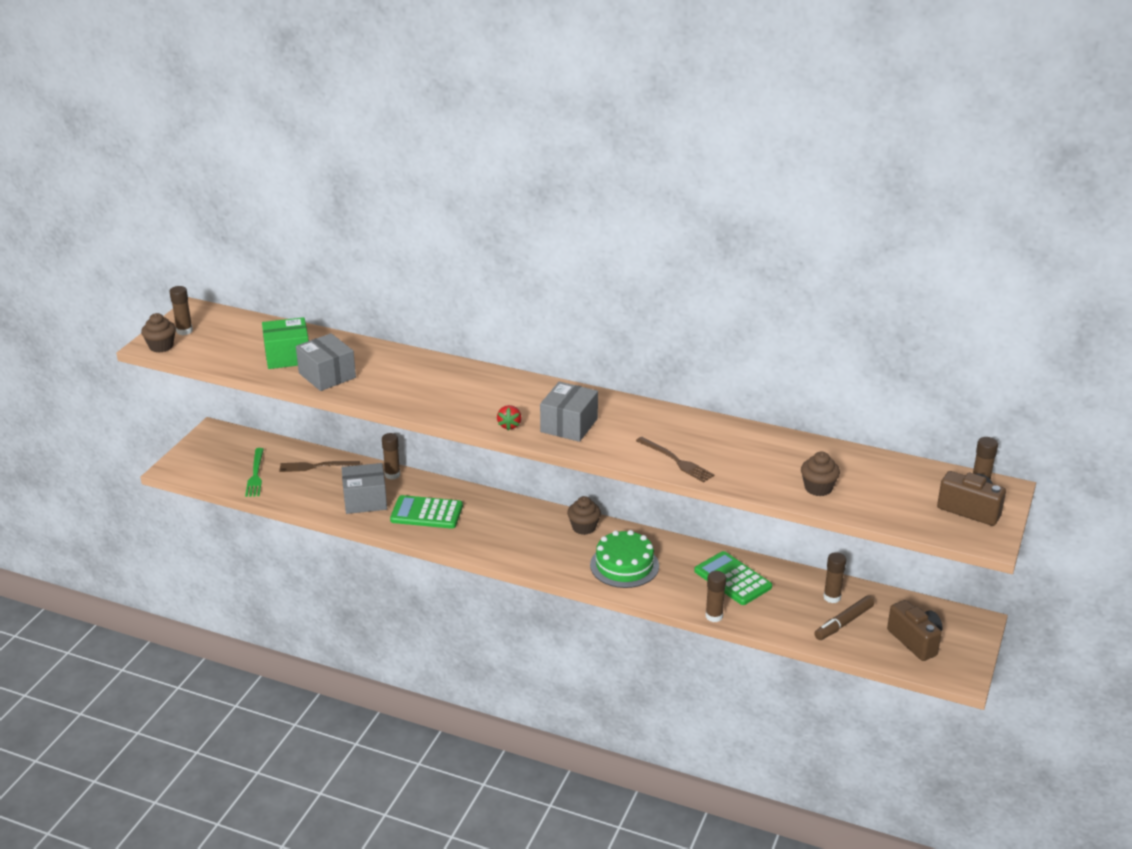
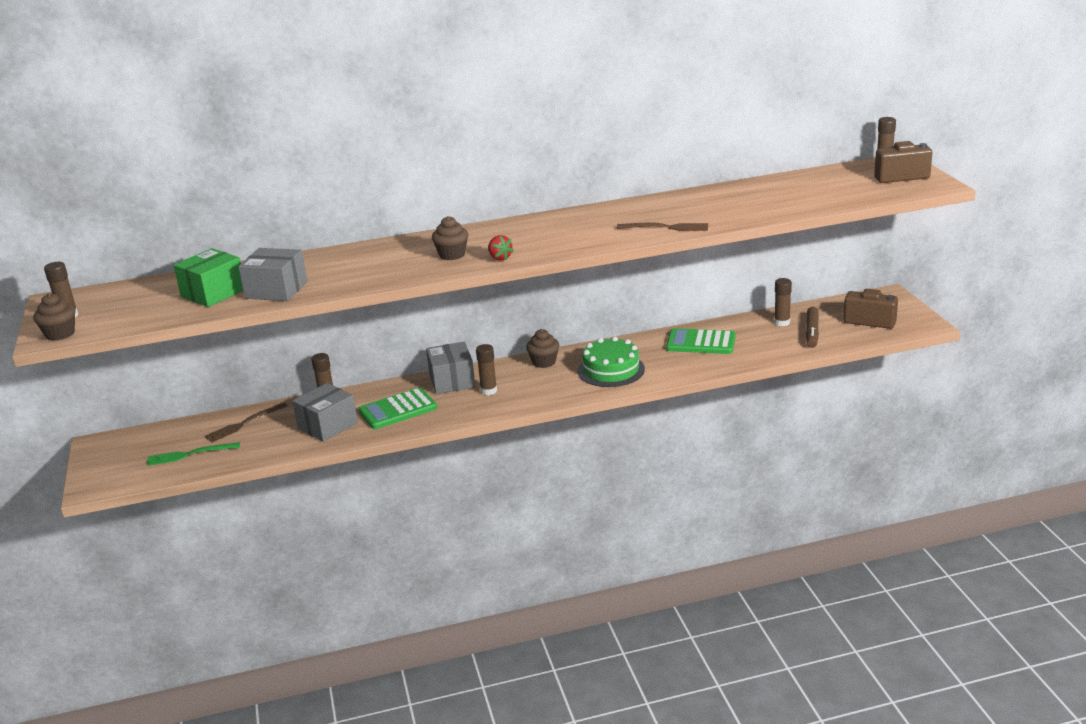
camera: 35 degrees left, 5 degrees down
(255, 475) = (190, 454): green fork -> green fork turned 120 degrees clockwise
(569, 425) = (548, 240): grey box -> grey box (452, 381)
(714, 616) = (722, 368): brown glue stick -> brown glue stick (488, 391)
(818, 488) = (789, 203): brown cupcake -> brown cupcake (452, 255)

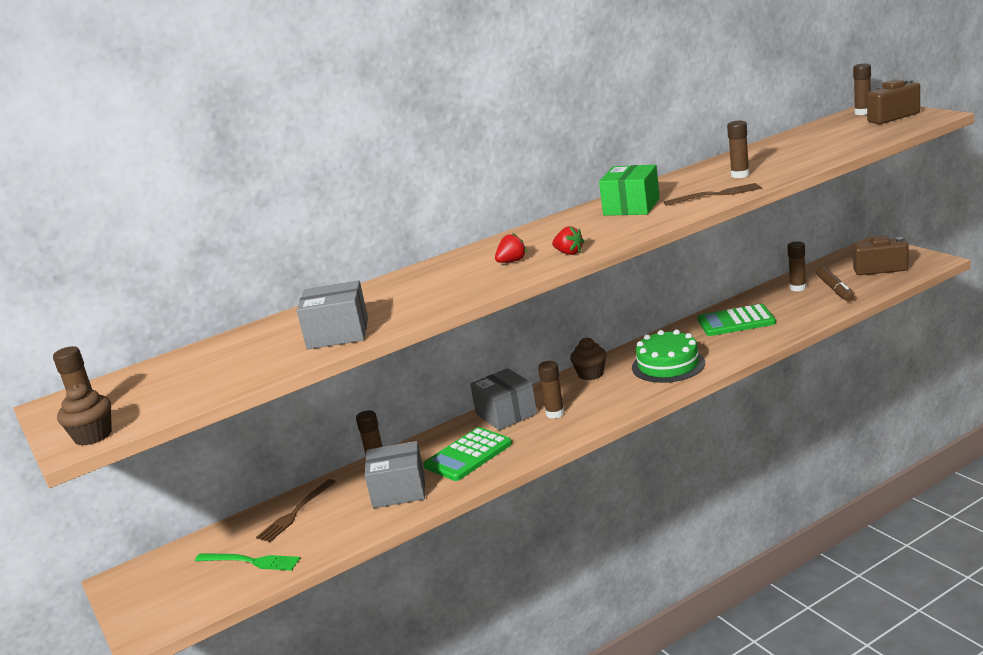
camera: 15 degrees left, 5 degrees down
(190, 454) = (251, 562): green fork -> green fork turned 135 degrees counterclockwise
(213, 293) = (261, 353): green box -> green box (631, 207)
(327, 425) = (399, 490): grey box -> grey box turned 60 degrees clockwise
(452, 255) = (512, 261): brown cupcake -> red strawberry
(707, 211) = (740, 175): none -> brown glue stick

